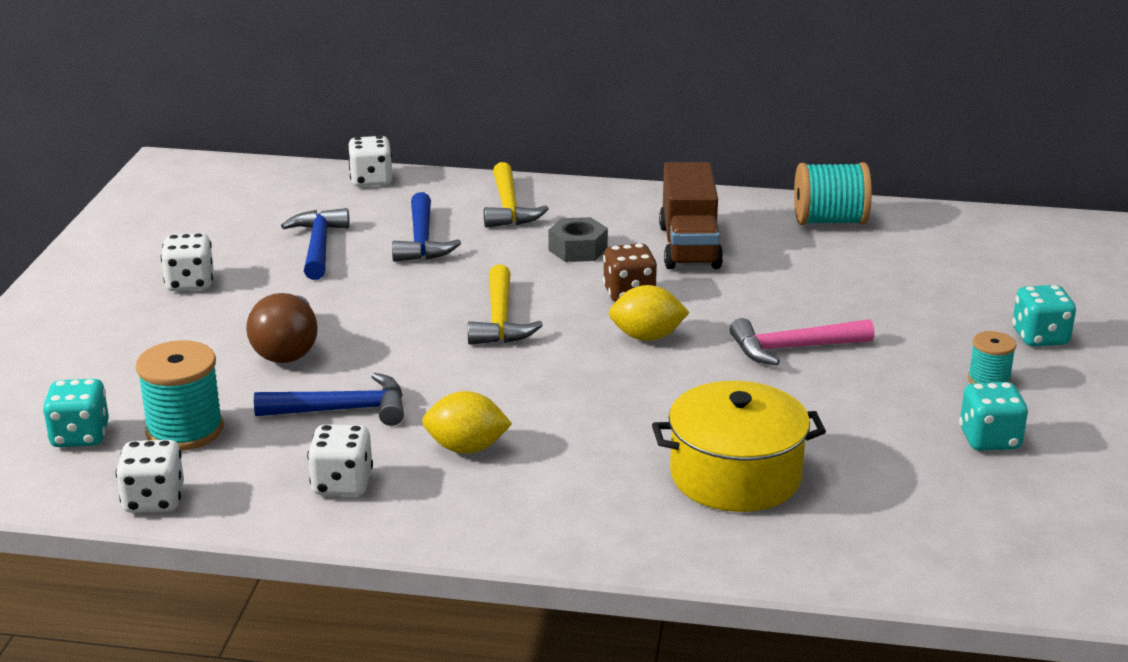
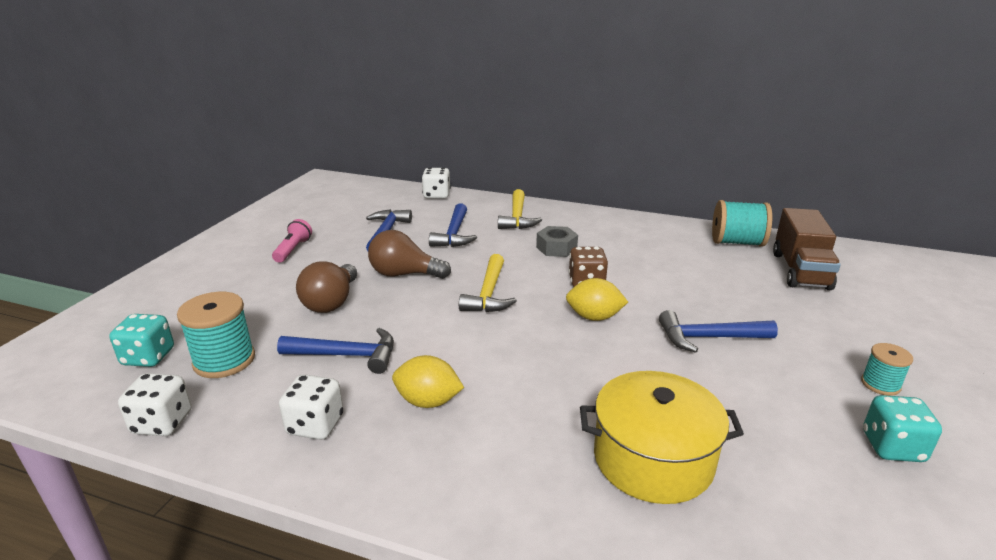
camera: 10 degrees right, 0 degrees up
(190, 283) = (293, 250): white dice -> pink flashlight
(372, 304) = (404, 274): none -> brown light bulb
(689, 246) = (635, 252): brown truck -> brown truck (800, 270)
(793, 348) = (708, 338): pink hammer -> blue hammer
(1040, 337) = (918, 348): turquoise dice -> none

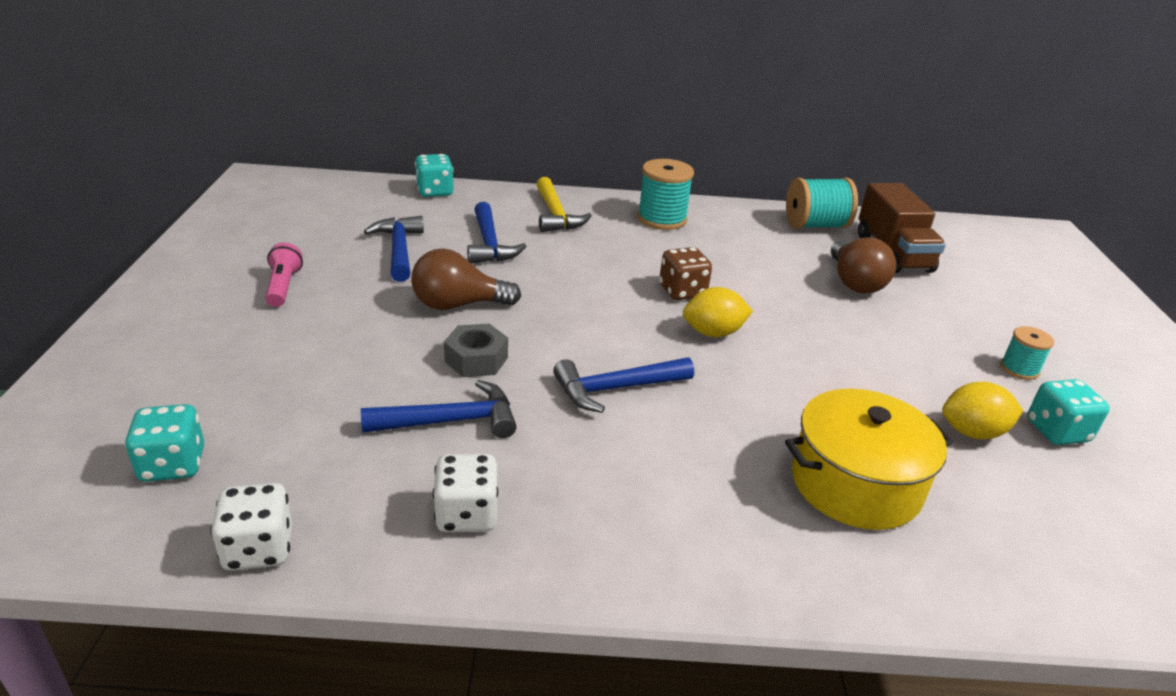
camera: 20 degrees left, 5 degrees up
(224, 360) = (288, 452): turquoise spool -> turquoise spool (662, 219)
(331, 302) = (385, 354): brown light bulb -> brown light bulb (854, 282)
(428, 401) = (585, 462): yellow lemon -> yellow lemon (972, 432)
(436, 195) = (435, 192): white dice -> turquoise dice
(488, 294) = (578, 318): yellow hammer -> none
(556, 248) = (624, 251): grey nut -> grey nut (476, 359)
(708, 338) = (842, 341): blue hammer -> blue hammer (616, 389)

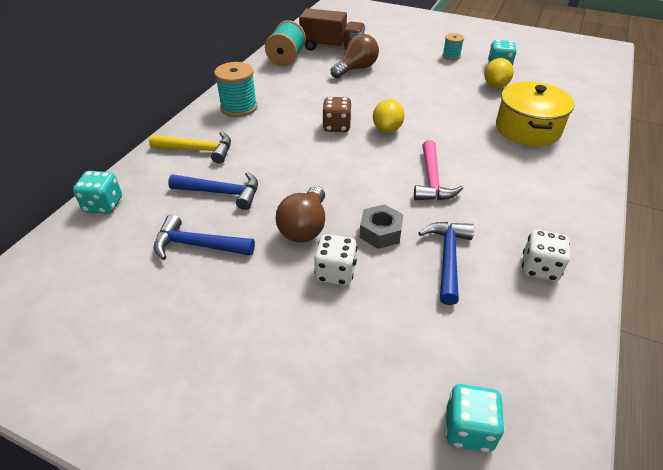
camera: 65 degrees left, 10 degrees up
(259, 549) = (566, 376): white dice -> white dice (335, 272)
(283, 286) = (218, 332): pink flashlight -> none
(616, 389) = (432, 180): blue hammer -> pink hammer
(854, 282) = (356, 69): brown light bulb -> brown light bulb turned 60 degrees counterclockwise

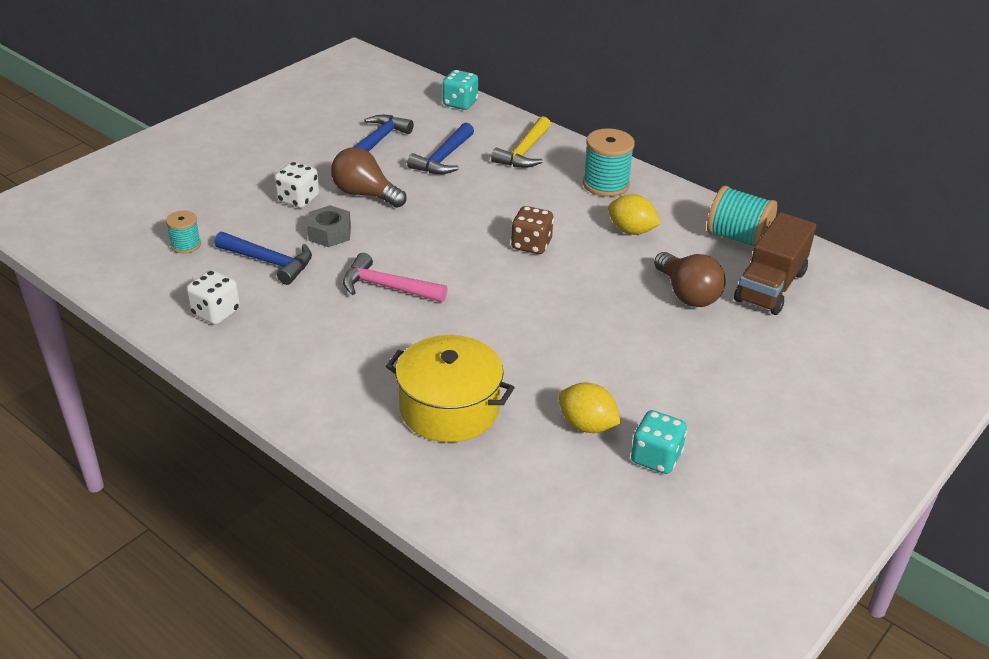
camera: 105 degrees right, 5 degrees down
(387, 129) = (507, 282): yellow lemon -> yellow lemon (631, 231)
(451, 56) = (710, 410): turquoise spool -> turquoise spool (186, 245)
(468, 429) = (118, 224): turquoise dice -> none

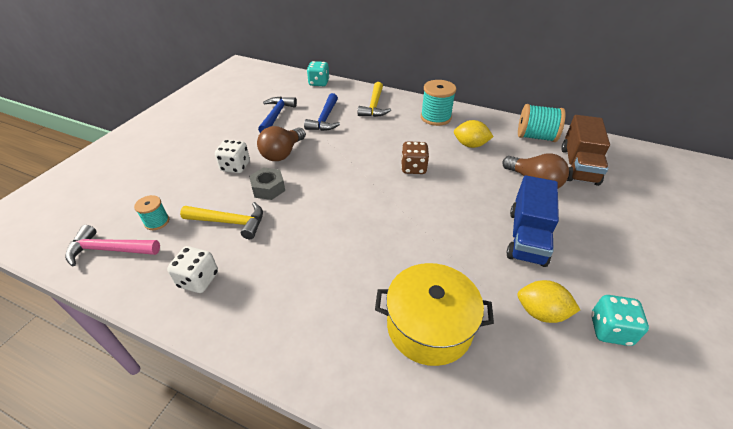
camera: 15 degrees left, 5 degrees up
(269, 262) = (230, 222): blue hammer -> yellow hammer
(365, 194) = (282, 153): brown light bulb -> brown light bulb turned 75 degrees counterclockwise
(387, 287) = (329, 223): pink hammer -> pink hammer (109, 250)
(628, 351) = (527, 237): none -> blue truck

